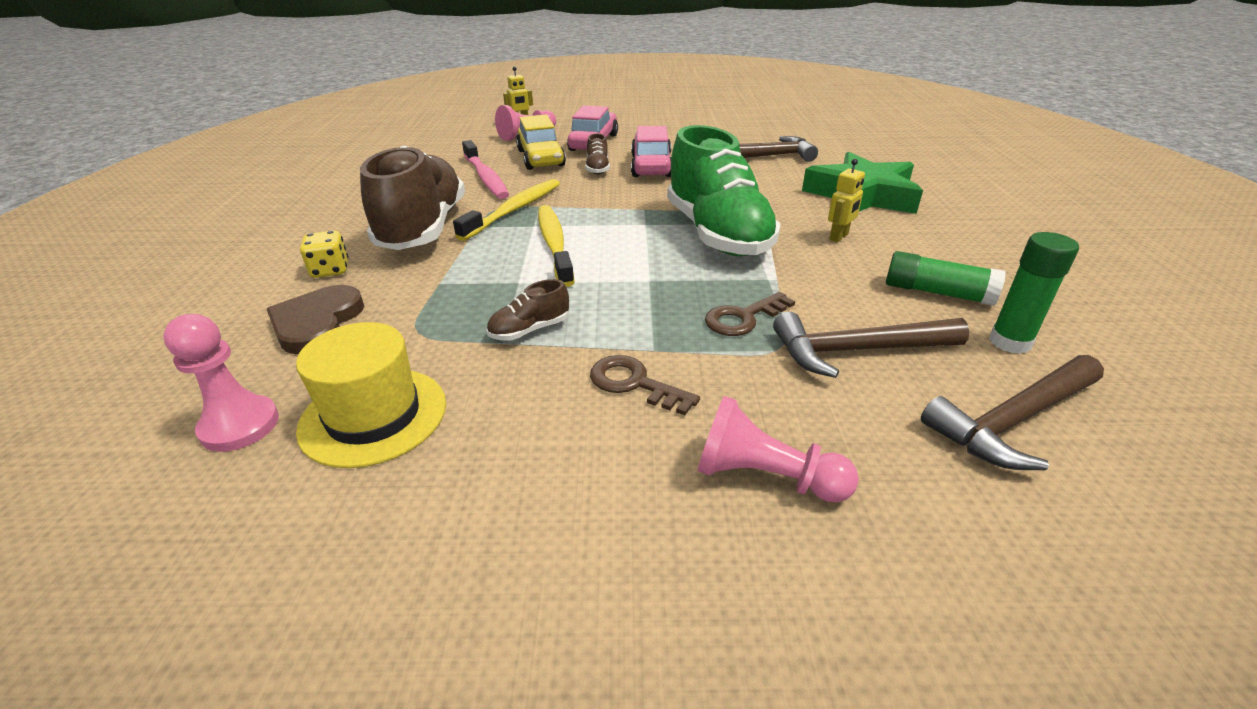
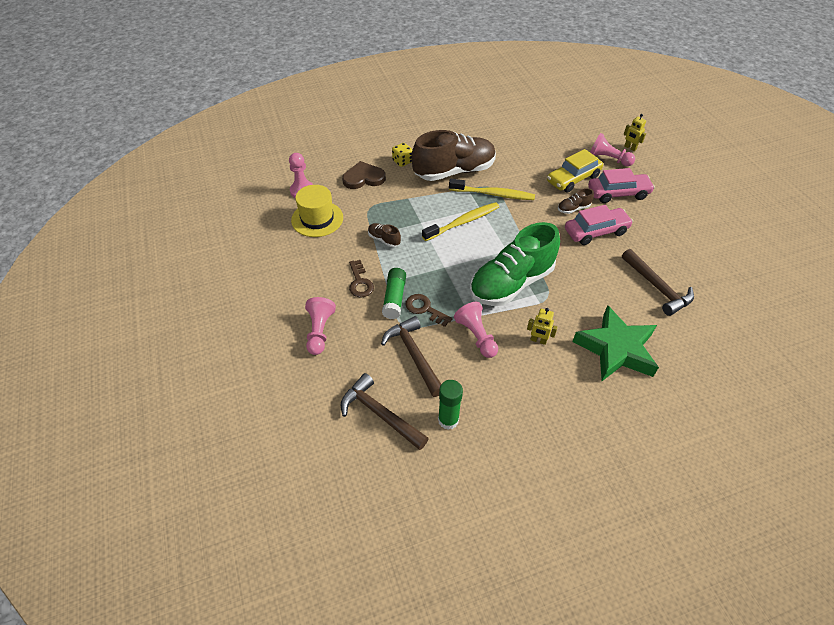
camera: 70 degrees right, 15 degrees up
(486, 177) = (528, 168): pink toothbrush -> none
(634, 383) = (360, 282): brown key -> brown key turned 150 degrees clockwise
(821, 281) = (476, 336): none -> pink pawn
(937, 292) = (488, 390): green glue stick -> green glue stick (394, 298)

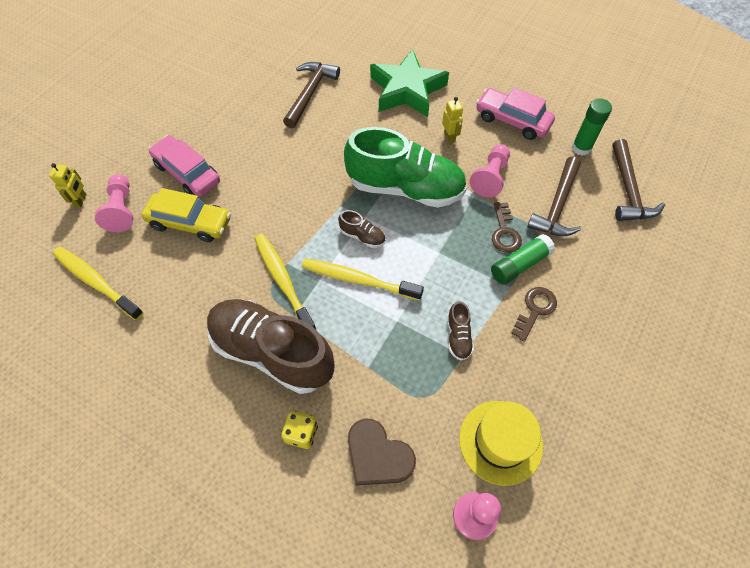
camera: 130 degrees left, 10 degrees up
(319, 331) = (621, 295): pink pawn -> none
(560, 135) = (96, 282): none -> yellow toothbrush
(573, 208) = (247, 197): brown shoe -> brown shoe (362, 236)
(596, 232) = (270, 163): pink car -> pink car (512, 120)

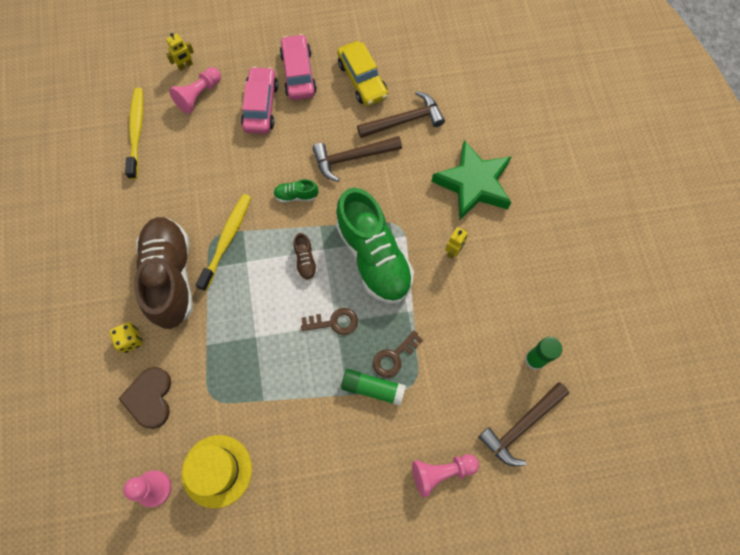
camera: 50 degrees right, 10 degrees up
(190, 223) = (223, 144): yellow car -> yellow car (362, 80)
(296, 203) = (296, 195): none -> green shoe
(358, 280) = (267, 286): yellow toothbrush -> none
(458, 336) = (275, 387): brown shoe -> none
(490, 177) = (439, 310): pink pawn -> pink pawn (441, 472)
(512, 120) = (515, 286): pink car -> pink car (298, 73)
(535, 310) = (341, 426): brown key -> brown key (334, 322)
(557, 206) = (454, 380): brown hammer -> brown hammer (352, 158)

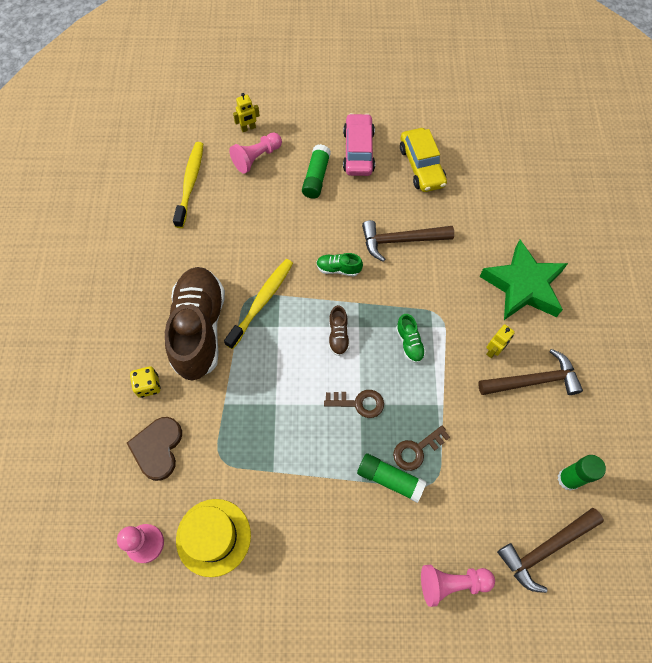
camera: 10 degrees right, 5 degrees down
(261, 106) = (316, 177): pink car -> green glue stick
(374, 257) = (409, 343): green shoe -> green shoe, size x0.40
(405, 120) = (459, 212): brown hammer -> brown hammer (533, 380)

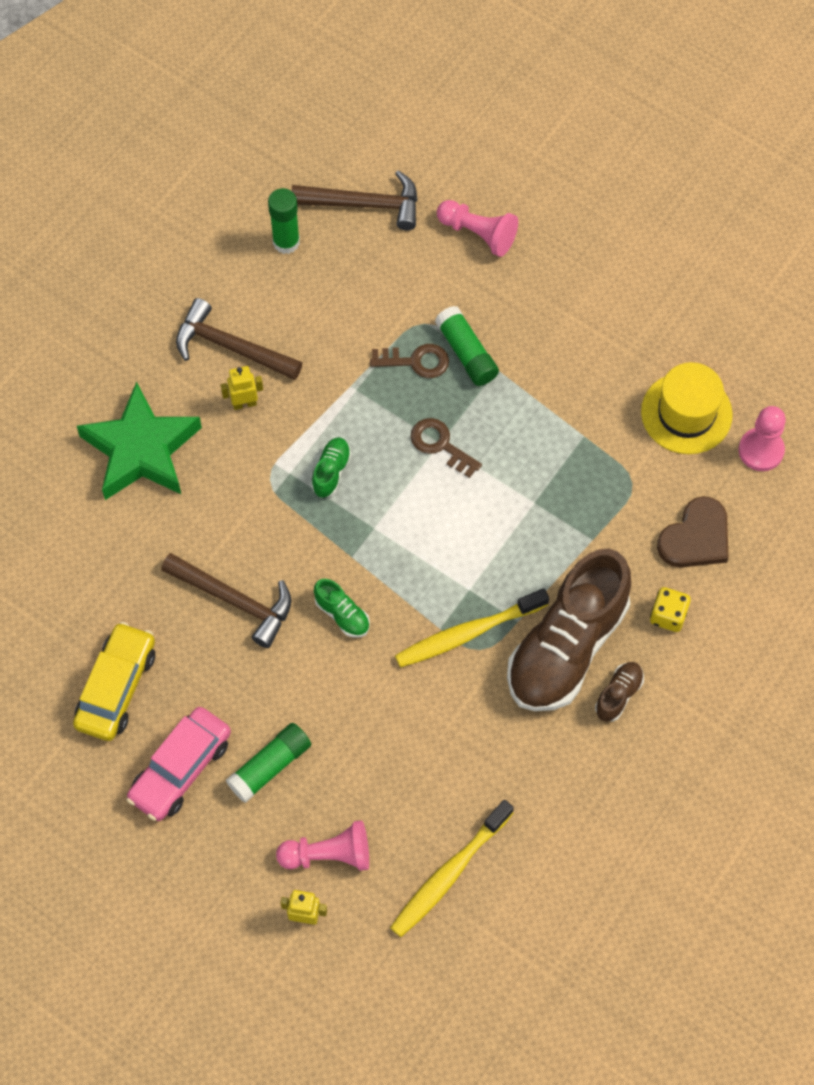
camera: 145 degrees left, 0 degrees up
(338, 335) = (406, 532): brown shoe -> brown shoe (618, 695)

